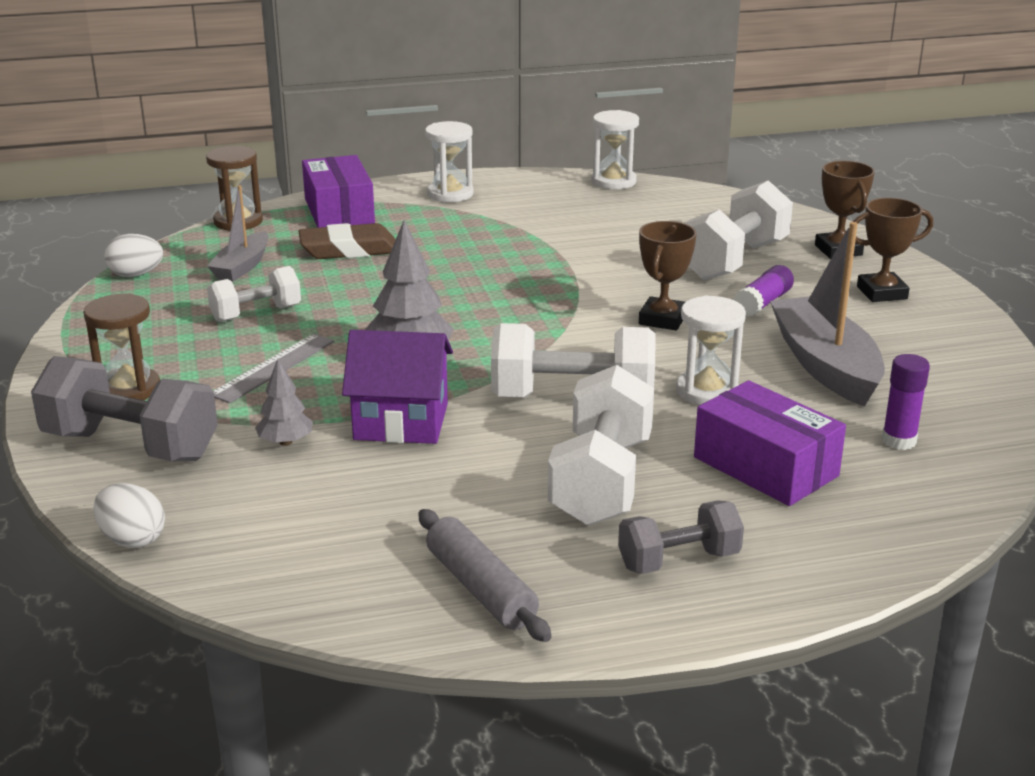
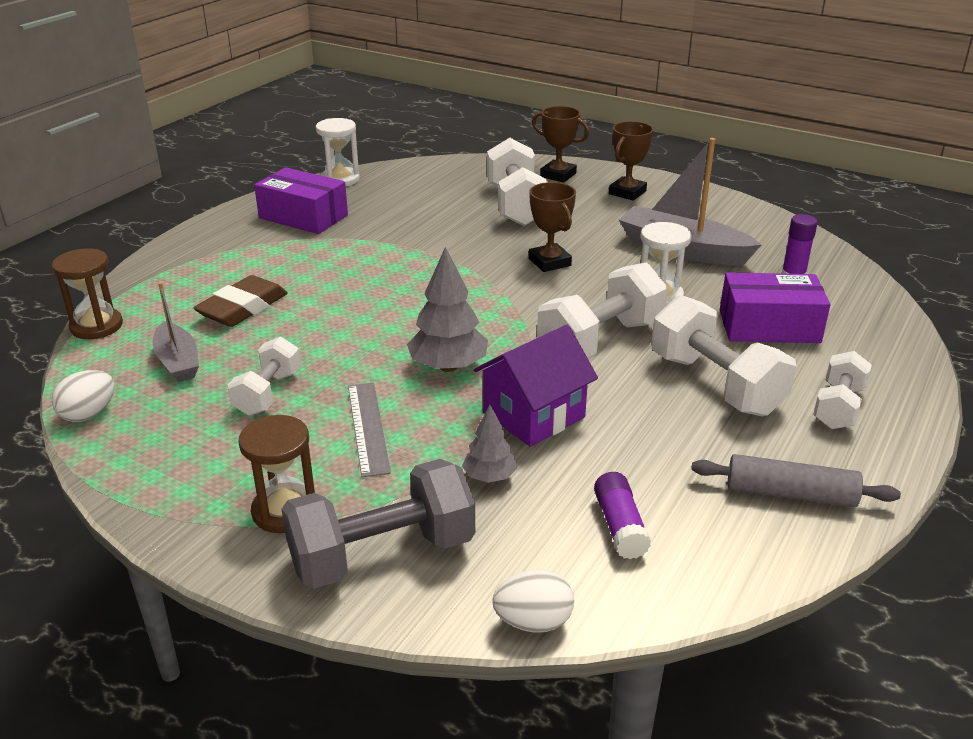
camera: 45 degrees left, 5 degrees up
(339, 211) = (171, 281): purple box -> purple box (303, 217)
(450, 194) = (238, 232): white hourglass -> none
(679, 560) = (838, 407): grey dumbbell -> white dumbbell
(763, 303) = (582, 226): purple glue stick -> purple glue stick (620, 526)

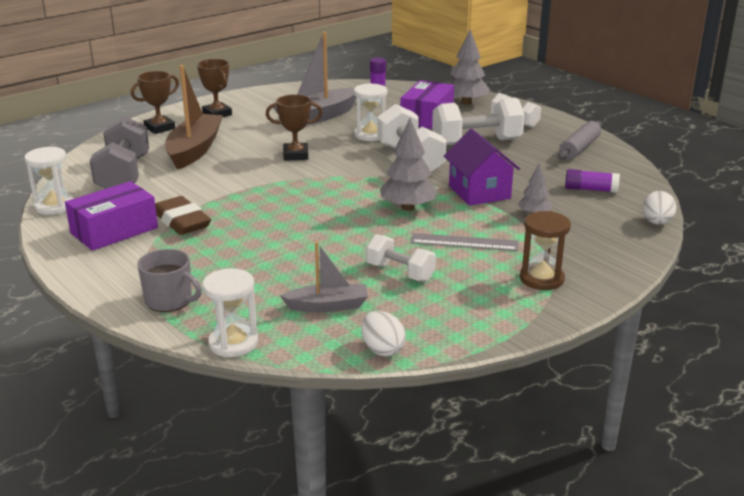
camera: 70 degrees left, 5 degrees down
(96, 326) = (233, 343): brown hourglass -> white hourglass
(172, 276) = (169, 300): none -> grey mug
(243, 308) = (262, 272): brown eraser -> brown eraser (181, 221)
(382, 554) = (593, 253): grey dumbbell -> grey dumbbell (123, 175)
(516, 205) = (194, 150): white dumbbell -> brown boat
(868, 349) = (466, 103): none -> grey tree

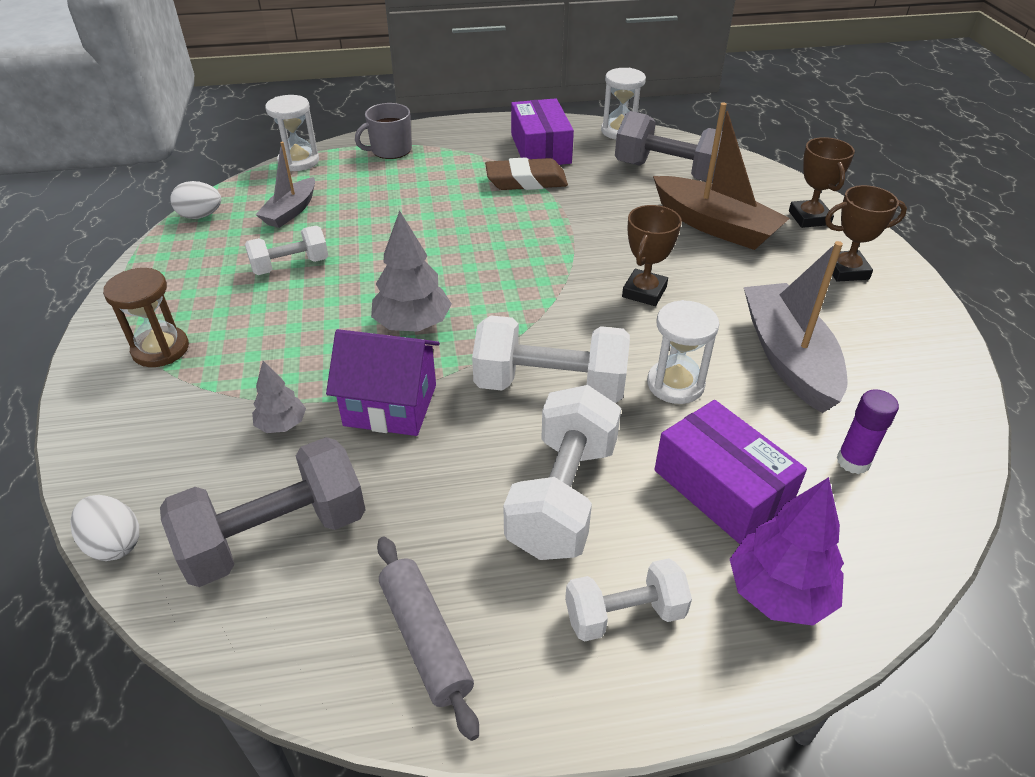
camera: 120 degrees right, 15 degrees up
(464, 242) = (291, 331): grey ruler -> none
(466, 103) = (778, 593): grey tree -> purple tree
(590, 189) = (275, 536): purple glue stick -> grey dumbbell

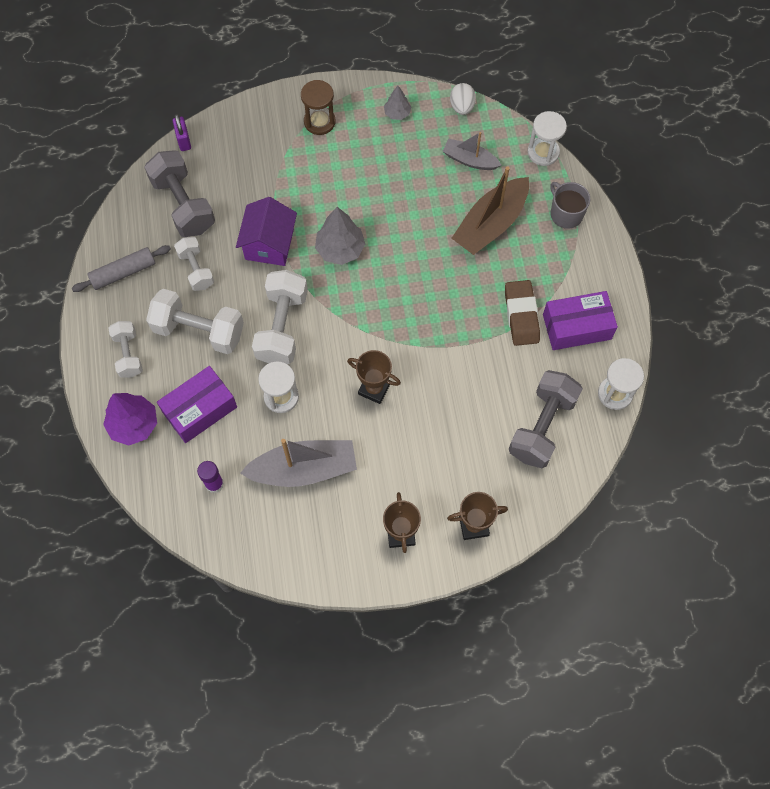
camera: 90 degrees right, 25 degrees up
(114, 543) = (184, 141): white egg -> purple padlock
(282, 424) = (256, 194): grey tree -> grey tree (397, 113)
(290, 266) = (403, 172): white dumbbell -> white dumbbell (196, 269)
(715, 225) = (460, 450): brown boat -> brown boat (491, 224)

